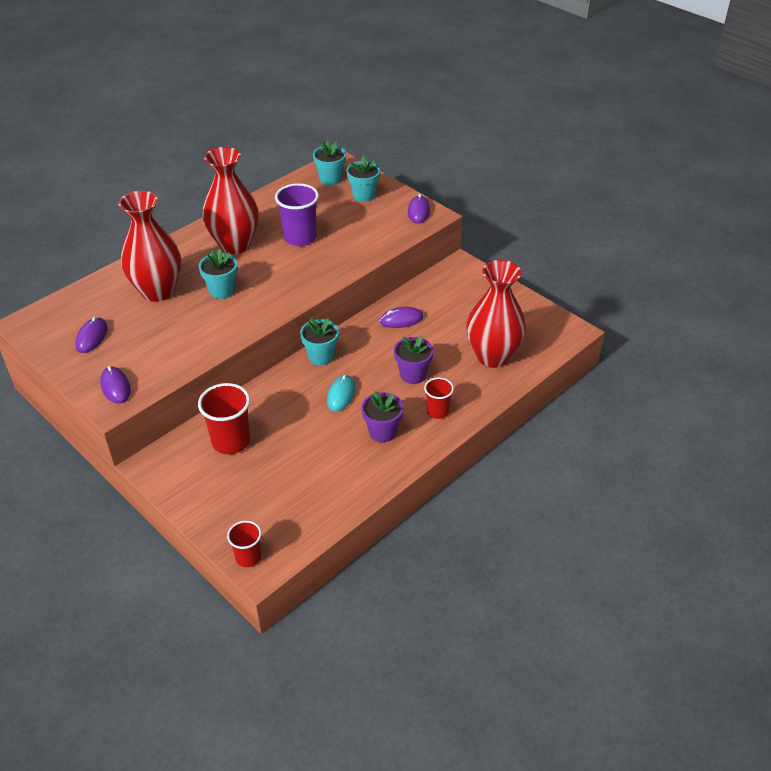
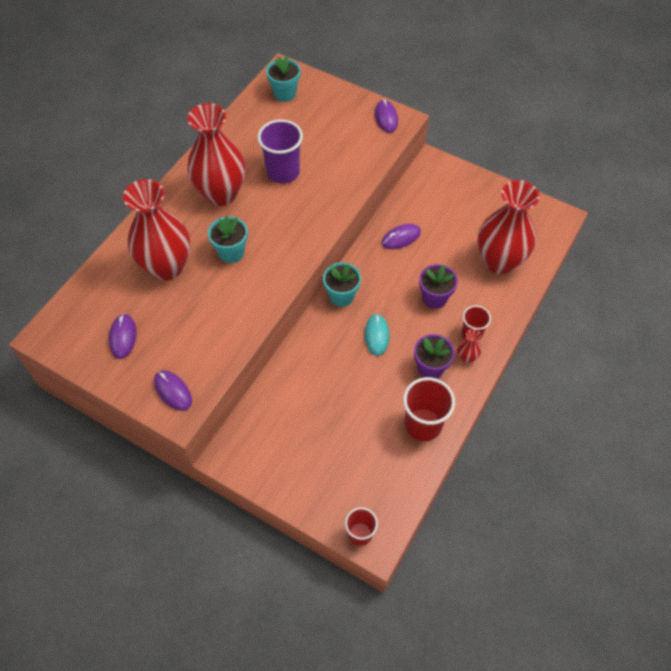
camera: 15 degrees left, 15 degrees up
(231, 441) = (294, 412): red cup -> red cup (423, 424)
(364, 195) = (325, 108): turquoise flower pot -> none
(423, 430) = (466, 357): none -> red vase

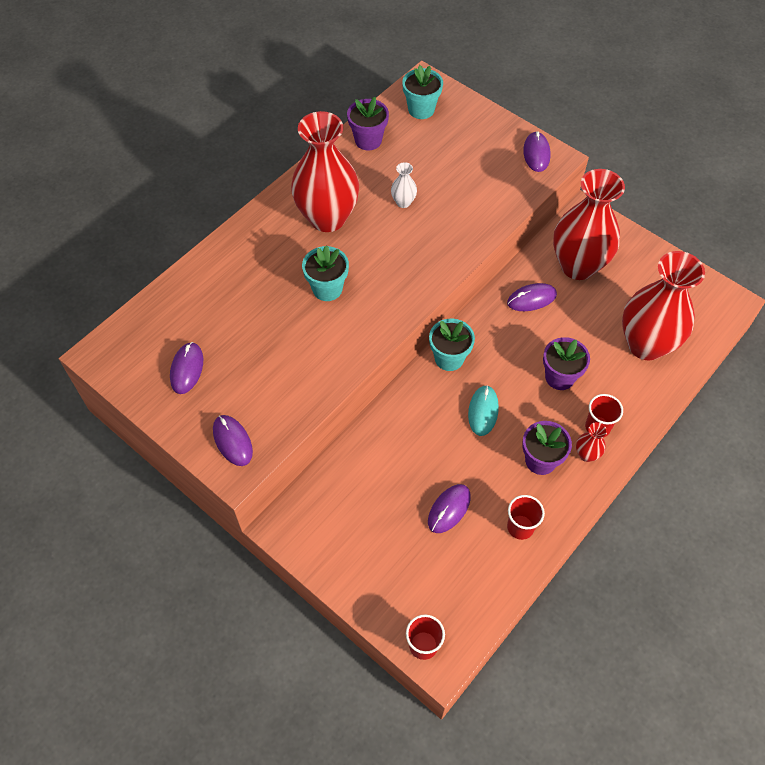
camera: 10 degrees right, 0 degrees up
(167, 267) = (250, 295): red vase -> red vase (578, 266)
(244, 125) = (368, 140): none -> purple flower pot
(283, 172) = (403, 202): purple cup -> white vase
(362, 419) = (449, 509): none -> purple mouse
(423, 424) = (520, 527): red cup -> red cup, size x0.60

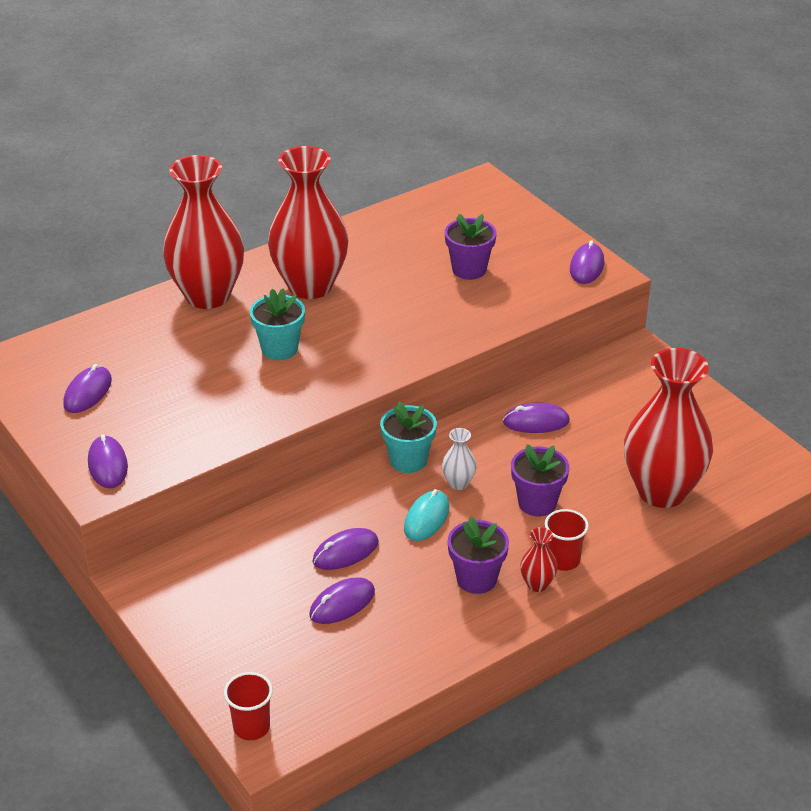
camera: 15 degrees right, 20 degrees down
(368, 140) = (390, 224): purple flower pot -> purple flower pot (469, 269)
(403, 202) = (405, 286): white vase -> white vase (458, 483)
(421, 109) = (466, 206): turquoise flower pot -> none
(433, 459) = (345, 552): none -> purple mouse
(520, 527) = (422, 638): red cup -> none
(578, 266) = (609, 400): red vase -> red vase (208, 296)

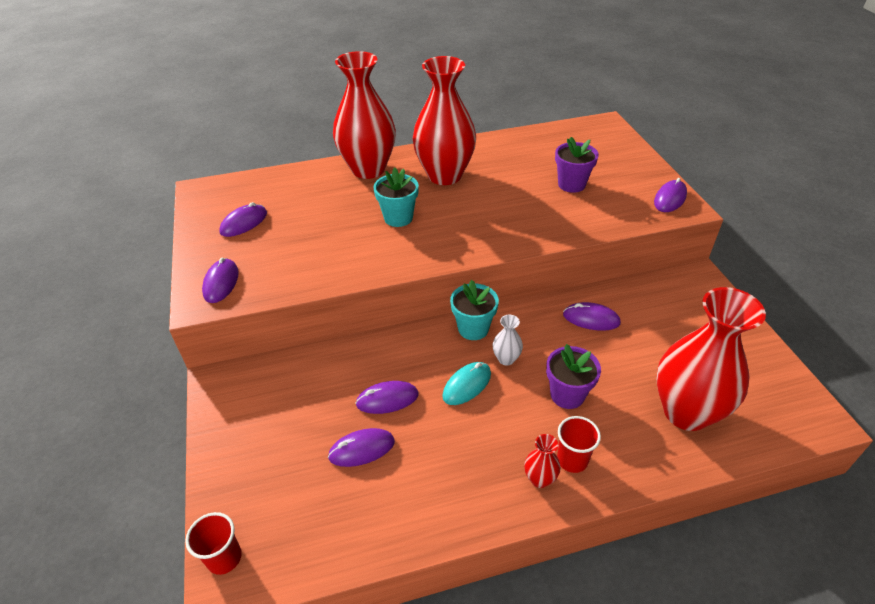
camera: 20 degrees right, 5 degrees up
(476, 579) = (486, 457): purple flower pot -> none

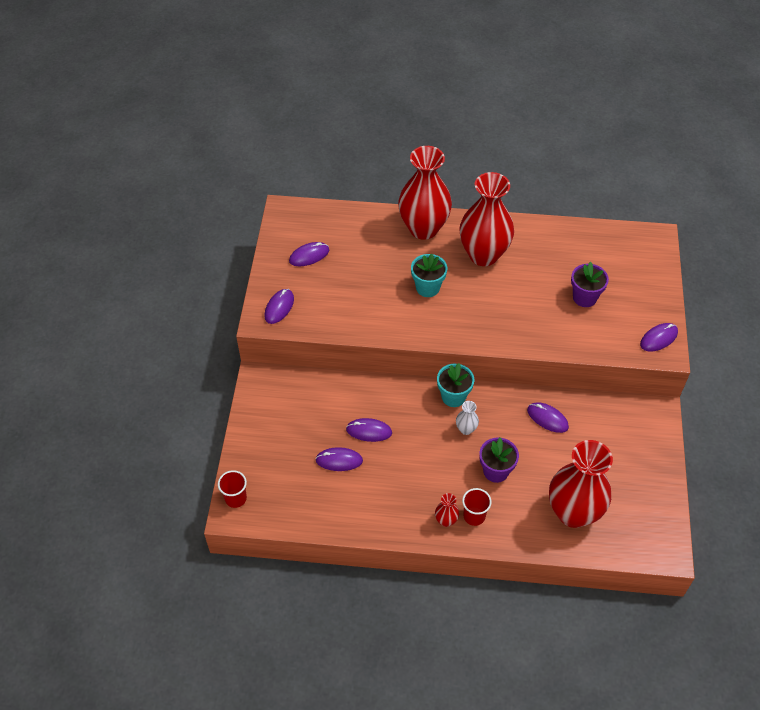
camera: 20 degrees right, 10 degrees up
(467, 385) = (428, 439): turquoise mouse -> none

